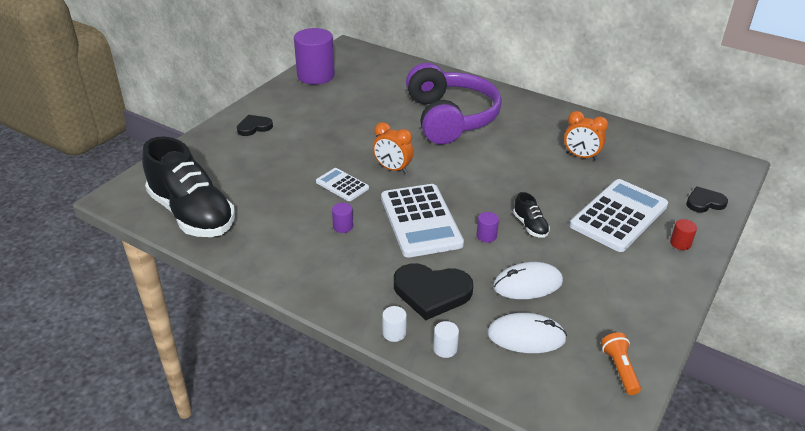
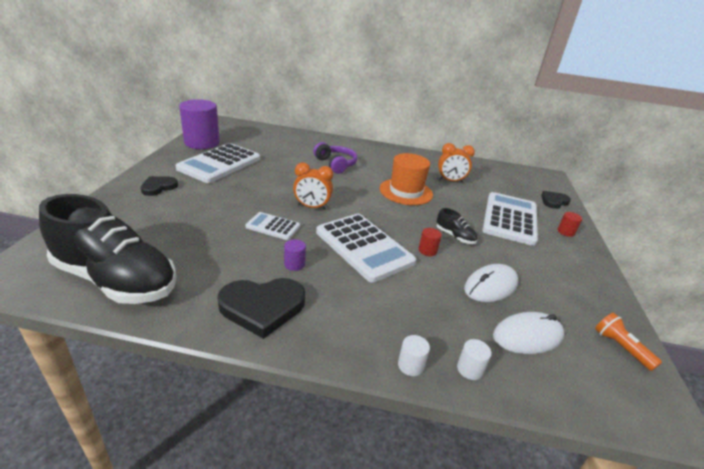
camera: 25 degrees left, 5 degrees down
(323, 105) = (220, 164): none -> white calculator
(431, 292) = (417, 312): black heart -> black heart (262, 307)
(450, 118) = (335, 164): purple headphones -> purple headphones, size x0.50
(486, 236) = (427, 250): purple cylinder -> red cylinder
(512, 164) = (406, 191): none -> orange hat

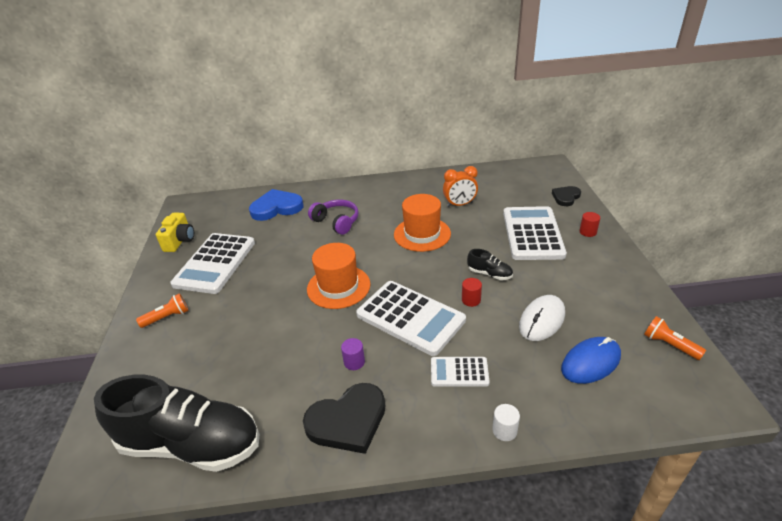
camera: 10 degrees left, 5 degrees up
(158, 187) = (167, 317): black heart -> orange flashlight
(202, 143) = (180, 241): purple cylinder -> yellow camera
(273, 226) = (311, 325): white calculator -> white calculator (459, 372)
(291, 142) = (276, 208): none -> blue heart
(312, 207) = (338, 287): orange clock -> orange hat
(469, 369) = (554, 415): white cylinder -> none
(527, 336) = (590, 362): white mouse -> blue mouse

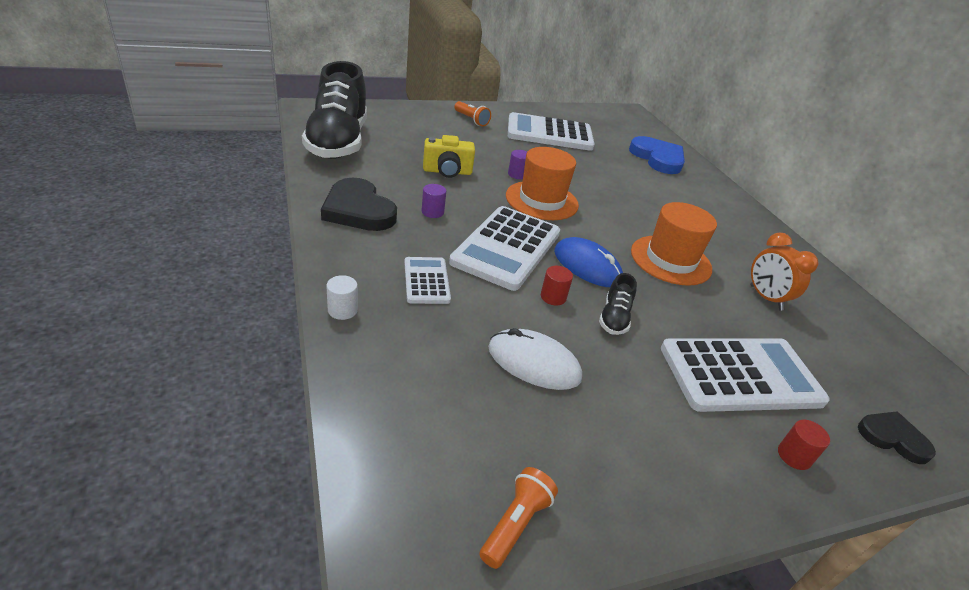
camera: 70 degrees right, 0 degrees up
(180, 241) = (573, 115): yellow camera -> yellow camera (447, 172)
(292, 296) = (517, 174): none -> purple cylinder
(336, 222) = (656, 196): purple headphones -> none
(590, 362) = (459, 406): blue mouse -> blue mouse (587, 266)

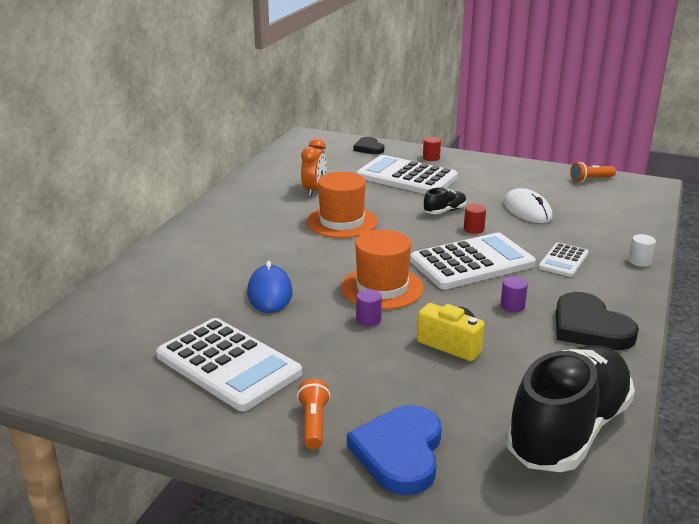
camera: 135 degrees left, 10 degrees down
(358, 210) = (590, 327): black heart -> black heart turned 150 degrees clockwise
(587, 266) = (419, 236): blue mouse -> blue mouse (269, 293)
(658, 158) = (152, 293): blue heart -> blue heart (399, 453)

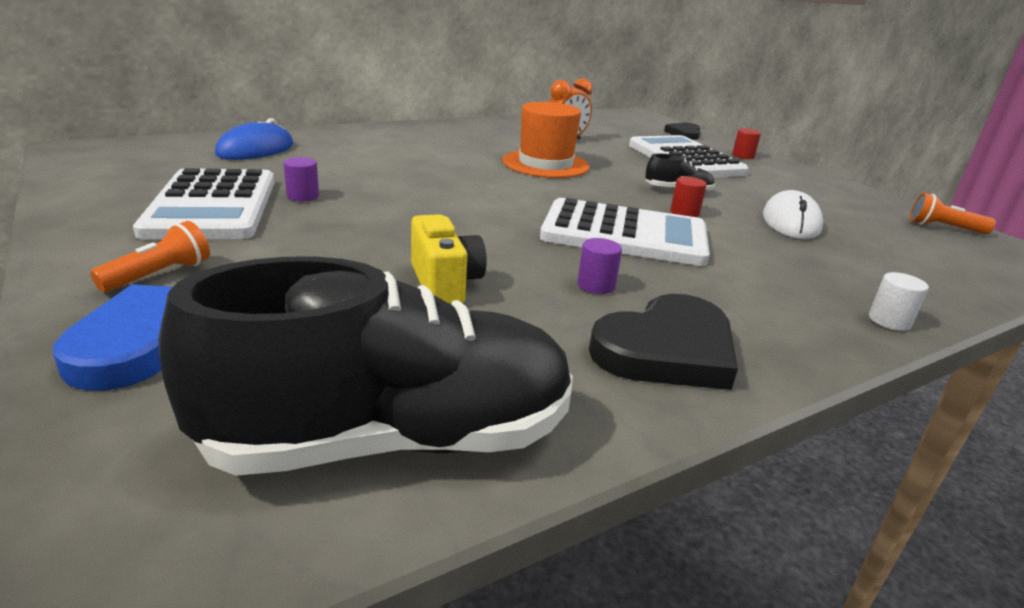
camera: 35 degrees right, 0 degrees up
(269, 293) = (366, 180): blue mouse -> blue mouse (256, 149)
(368, 320) = (407, 230): purple cylinder -> purple cylinder (303, 196)
(382, 288) = (477, 215): orange hat -> none
(563, 260) = (758, 276): white calculator -> none
(590, 327) = (667, 350): black heart -> black heart turned 135 degrees counterclockwise

